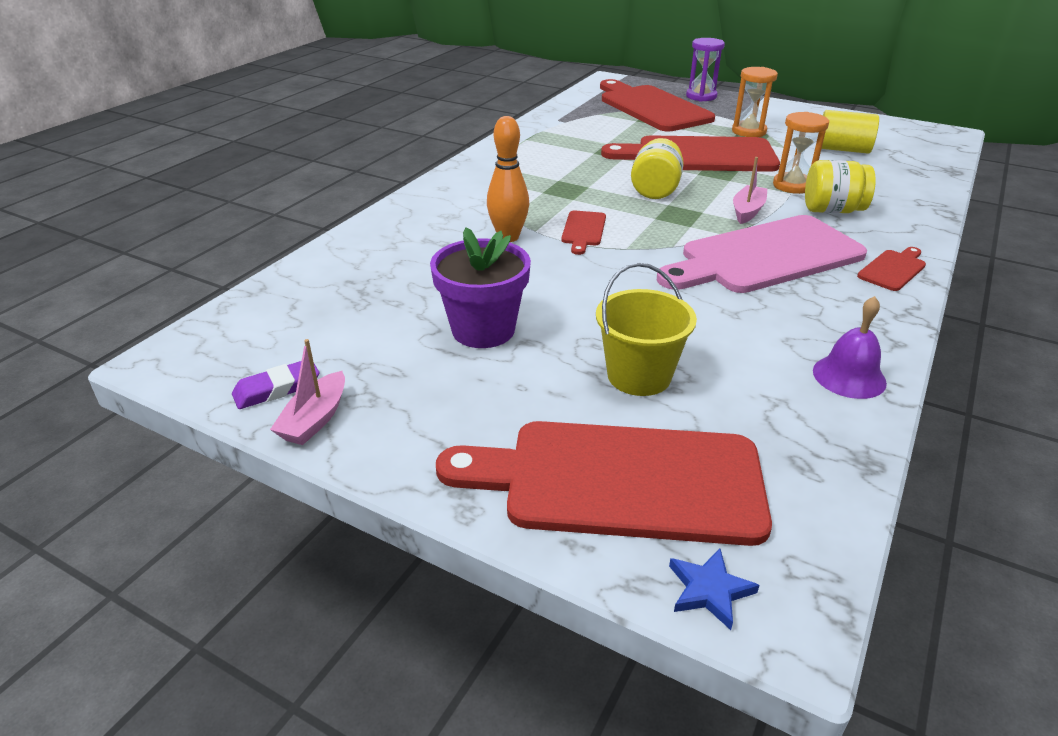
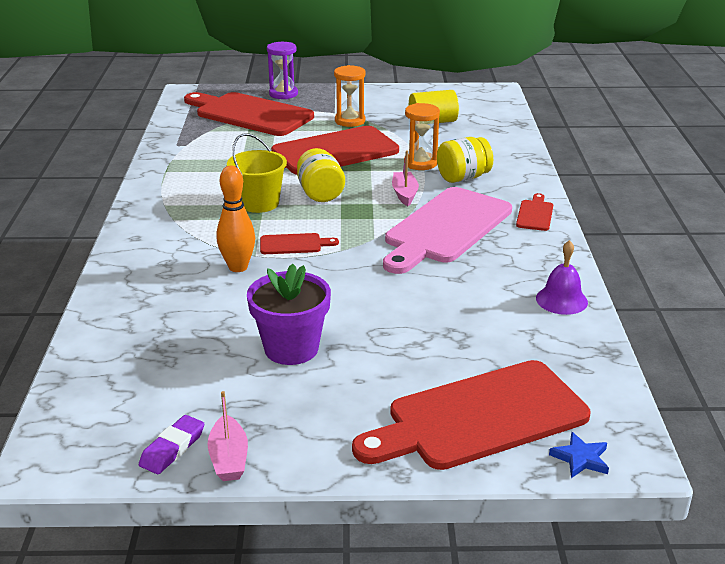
camera: 30 degrees left, 5 degrees down
(583, 230) = (294, 244): red cutting board -> red cutting board turned 75 degrees counterclockwise
(639, 376) = (433, 344): yellow bucket -> yellow bucket (259, 203)

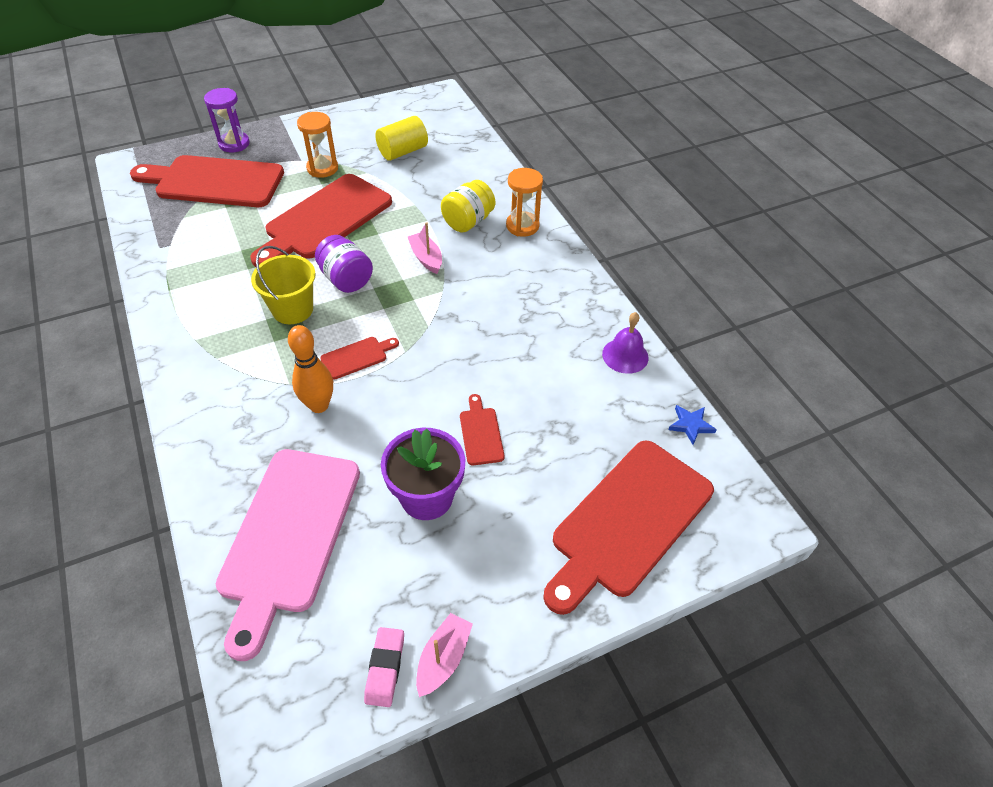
camera: 25 degrees left, 20 degrees up
(172, 448) = (385, 668): purple eraser -> pink eraser
(229, 458) = (443, 658): pink boat -> pink boat turned 120 degrees counterclockwise
(320, 193) = (346, 279): yellow jar -> purple jar
(420, 163) = (420, 212): orange hourglass -> orange hourglass (522, 226)
(445, 228) = (485, 294): pink cutting board -> pink cutting board (288, 536)
(535, 214) = (553, 253): red cutting board -> red cutting board (481, 433)
(580, 458) = (726, 538): blue star -> blue star (691, 425)

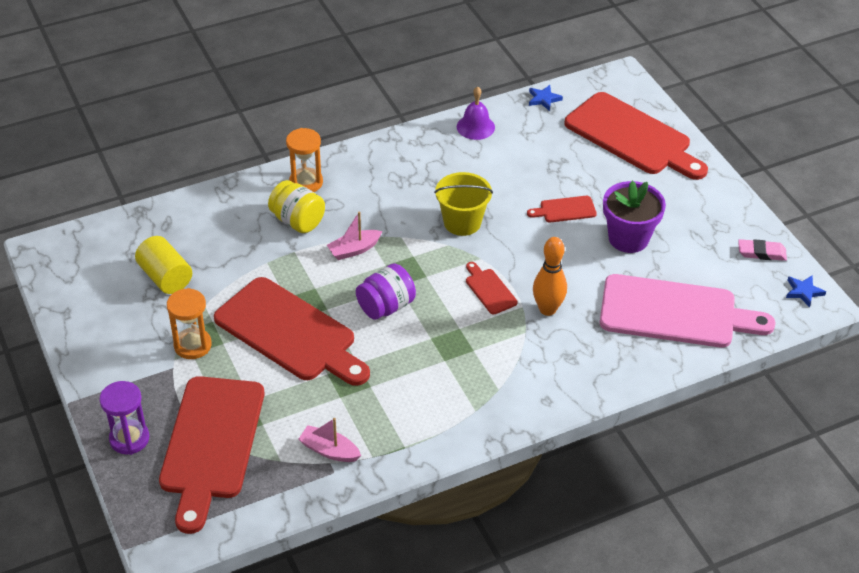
camera: 90 degrees left, 5 degrees down
(293, 309) = (430, 342): yellow bucket -> yellow bucket (462, 222)
(297, 719) = (803, 292): none -> blue star
(443, 658) = (748, 225): pink boat -> pink boat (329, 450)

